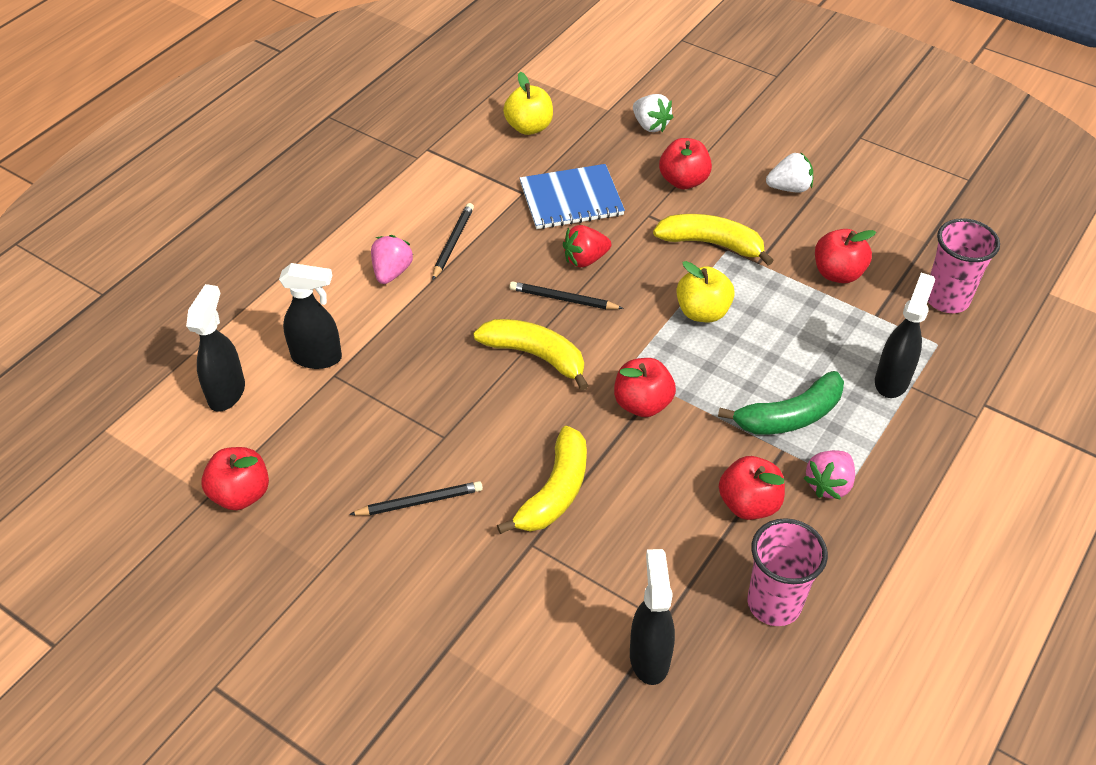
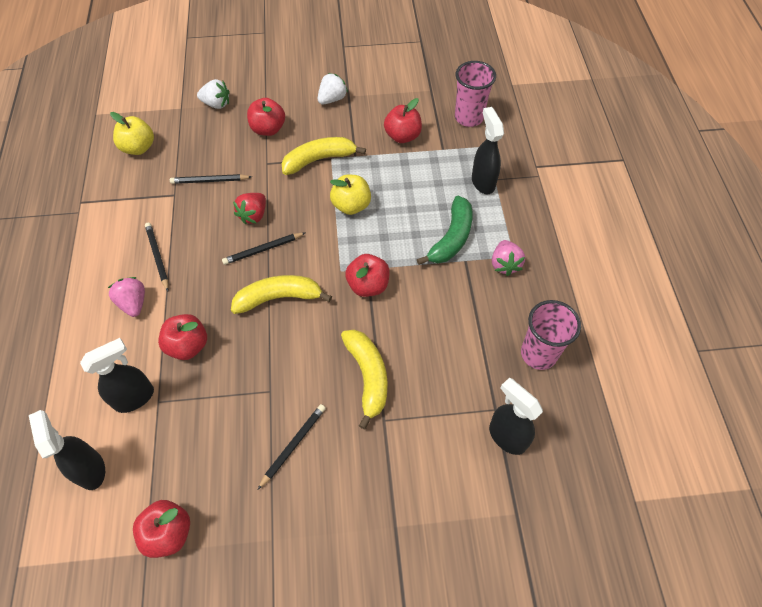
camera: 40 degrees left, 10 degrees up
(571, 199) = (209, 181): blue notebook -> black pencil
(748, 504) = (476, 305): red apple -> red apple (188, 346)

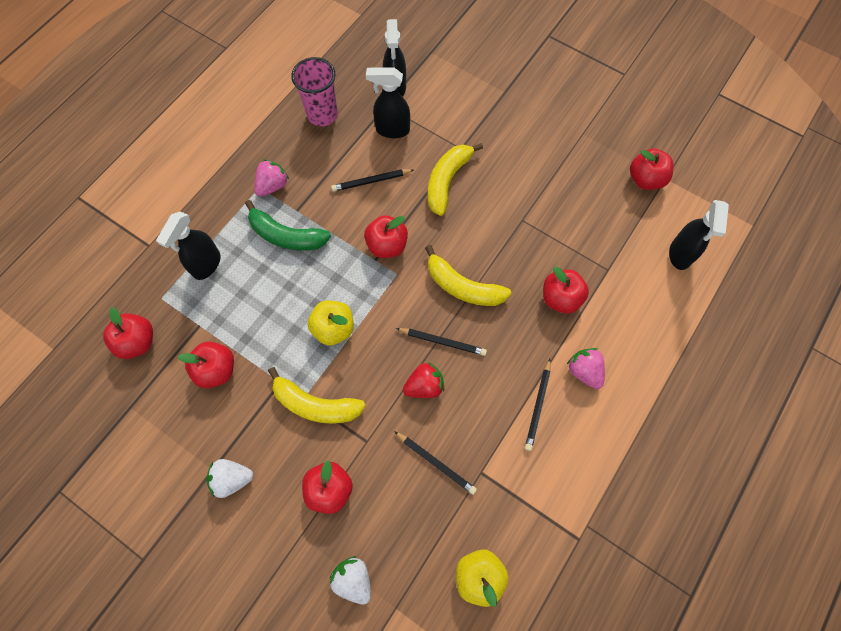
camera: 140 degrees left, 10 degrees up
(133, 303) = (584, 371): pink strawberry -> pink strawberry turned 135 degrees clockwise
(135, 397) = (623, 285): black spray bottle -> black spray bottle (392, 130)
(293, 445) = (531, 174): black pencil -> black pencil (371, 181)
(451, 238) = (286, 235): green banana -> green banana turned 135 degrees counterclockwise
(468, 117) = (137, 342): pink cup -> red apple

